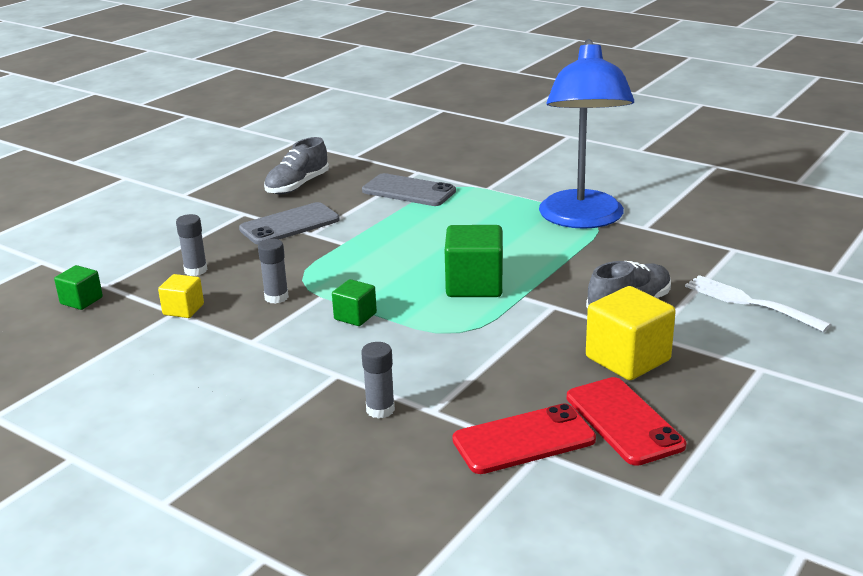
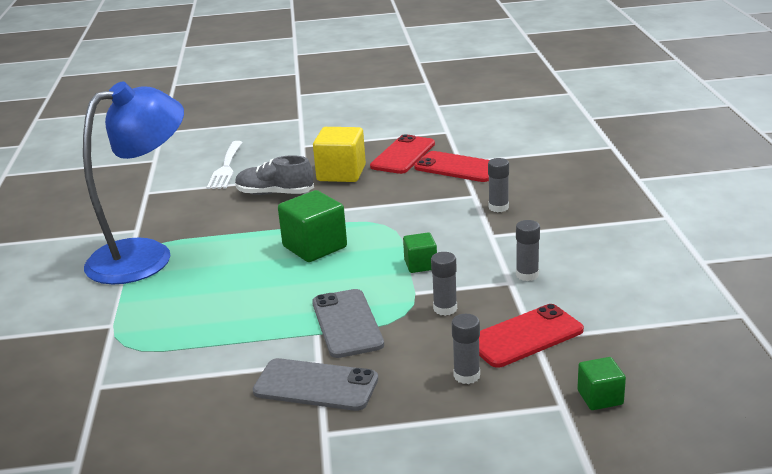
camera: 130 degrees left, 0 degrees up
(183, 309) = (525, 336): yellow cube -> red phone
(244, 354) = (527, 275): none -> grey glue stick
(297, 186) = (213, 445): grey shoe -> none
(408, 191) = (159, 363): grey phone -> grey phone (347, 323)

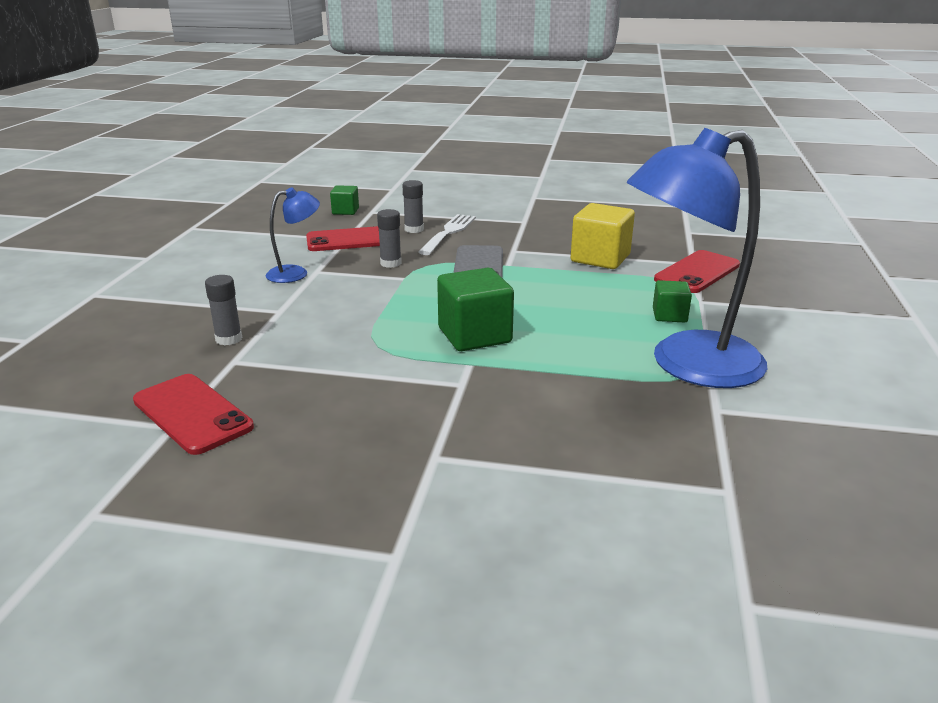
camera: 165 degrees left, 0 degrees up
(226, 167) = (574, 525): white fork -> white fork (449, 233)
(275, 193) = (496, 430): grey shoe -> none
(316, 385) = (520, 240): grey phone -> none
(341, 173) = (370, 448): yellow cube -> yellow cube (600, 258)
(403, 155) = (238, 466): red phone -> red phone (697, 272)
(420, 265) = (378, 297): green cube -> green cube (669, 315)
(527, 275) = (296, 273): grey glue stick -> blue lamp

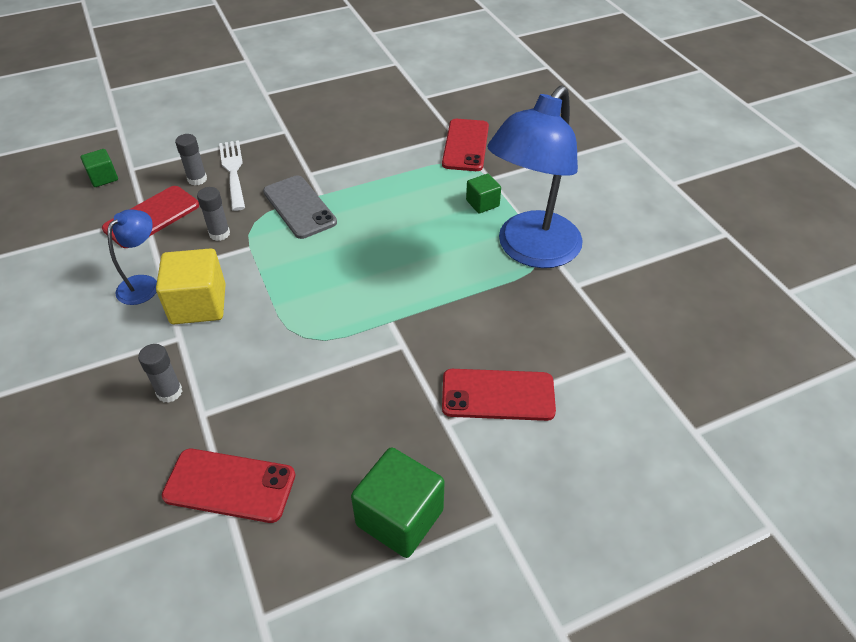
camera: 35 degrees left, 20 degrees up
(474, 335) = (367, 289): green cube -> green cube (399, 517)
(516, 459) = (498, 395): none -> red phone
(600, 258) = (385, 156): yellow cube -> yellow cube (198, 304)

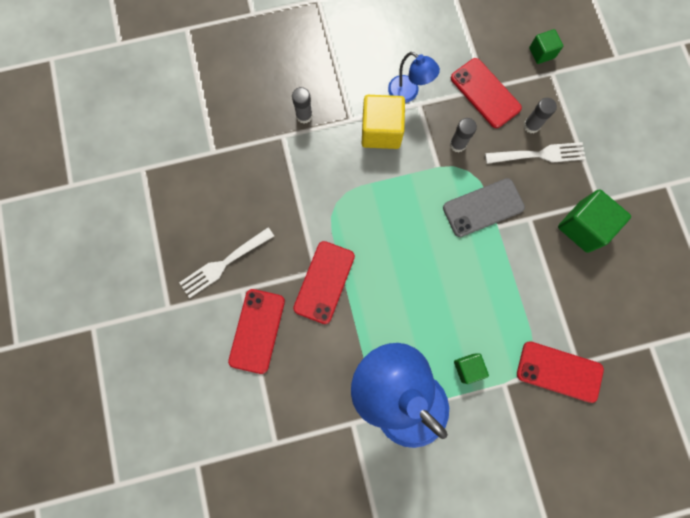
camera: 100 degrees right, 30 degrees up
(230, 485) = (226, 153): red phone -> red phone (324, 282)
(399, 517) = (181, 249): green cube -> green cube (583, 227)
(412, 453) = (224, 263): none -> white fork

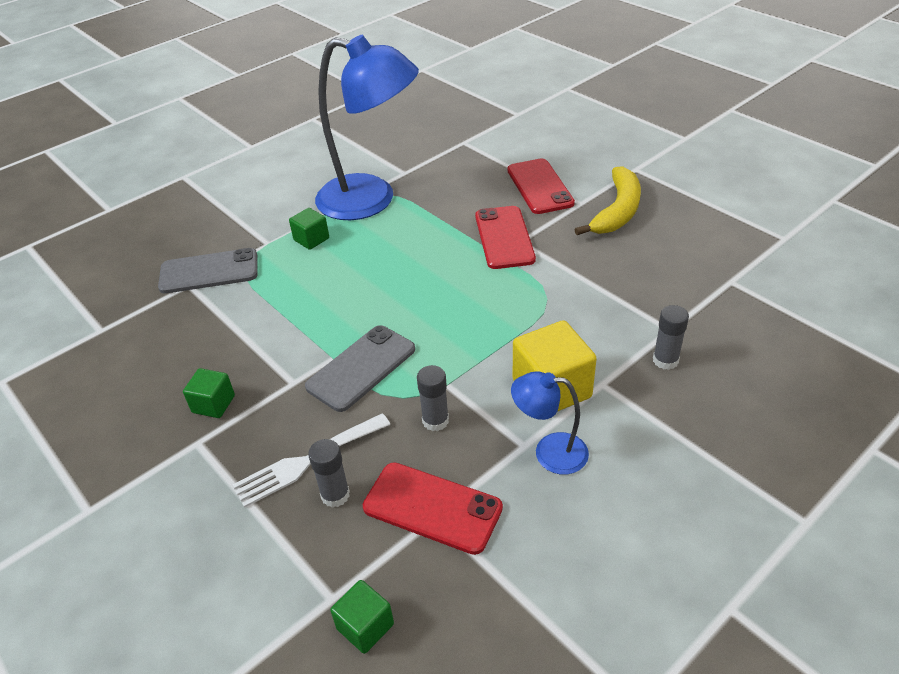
camera: 155 degrees right, 35 degrees down
(224, 263) = (617, 211): white fork -> yellow banana
(559, 371) = (209, 271): red phone -> grey phone
(583, 227) = (213, 404): green cube -> green cube, size x0.56

